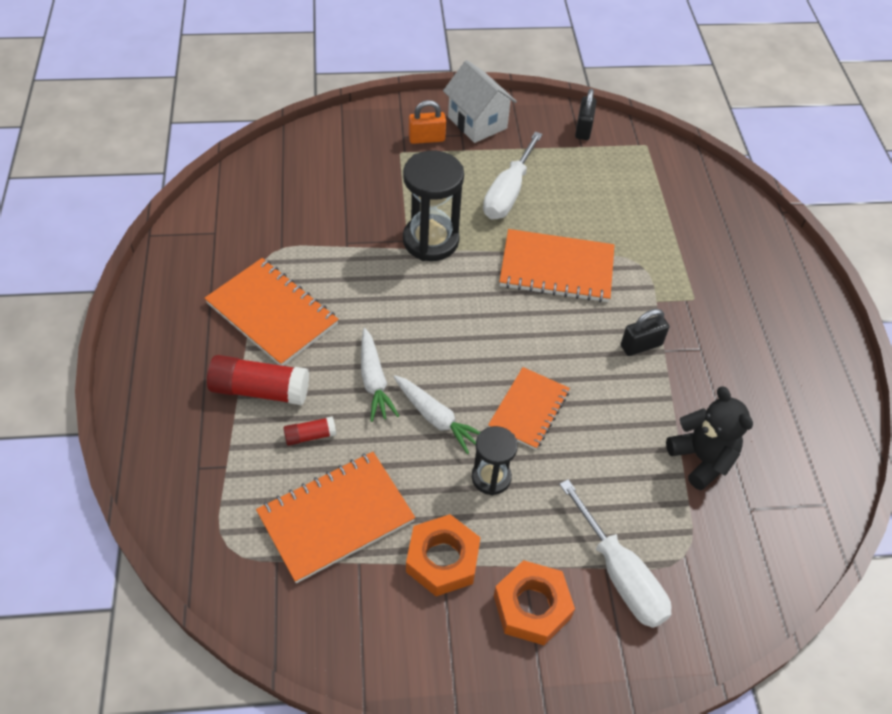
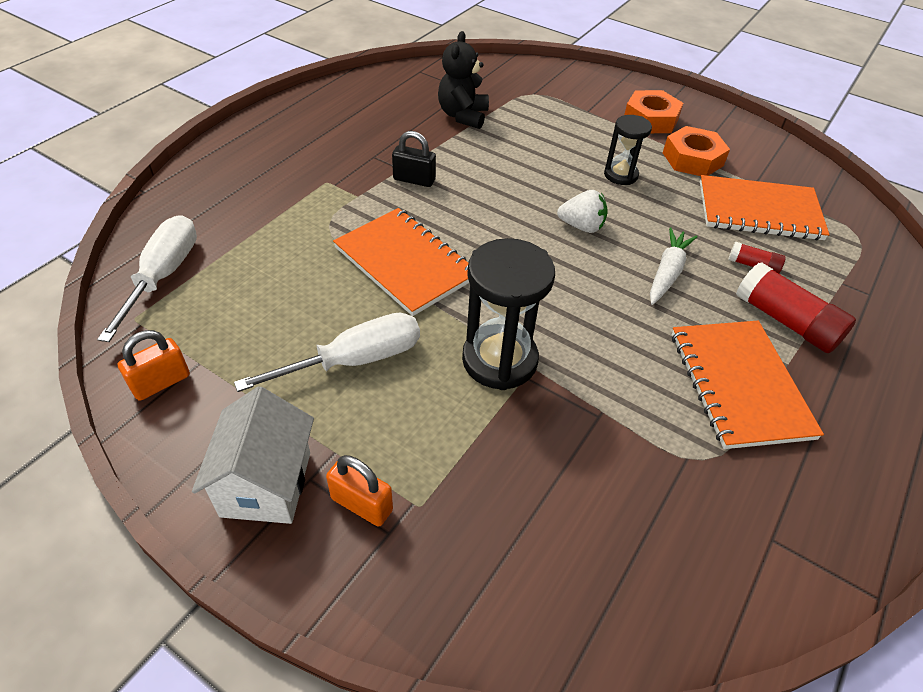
camera: 140 degrees left, 5 degrees down
(436, 418) = (632, 223): white carrot -> none
(472, 385) = (581, 226): none -> white strawberry
(529, 409) = (551, 192): orange notebook -> none
(583, 129) = (161, 382): black padlock -> orange padlock
(620, 574) = (581, 105): white screwdriver -> white screwdriver (163, 276)

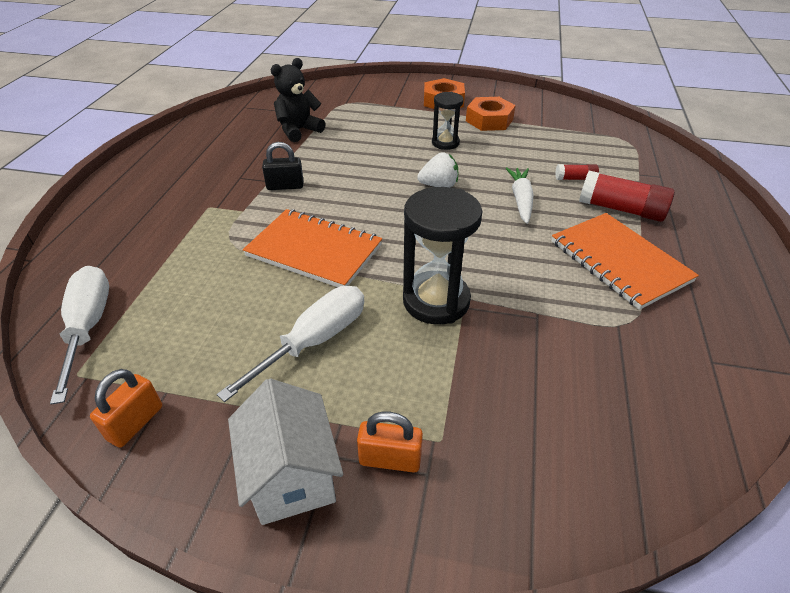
camera: 20 degrees left, 5 degrees down
(463, 116) = (298, 130): black teddy bear -> black teddy bear turned 60 degrees clockwise
(759, 211) = (555, 142): orange notebook -> none

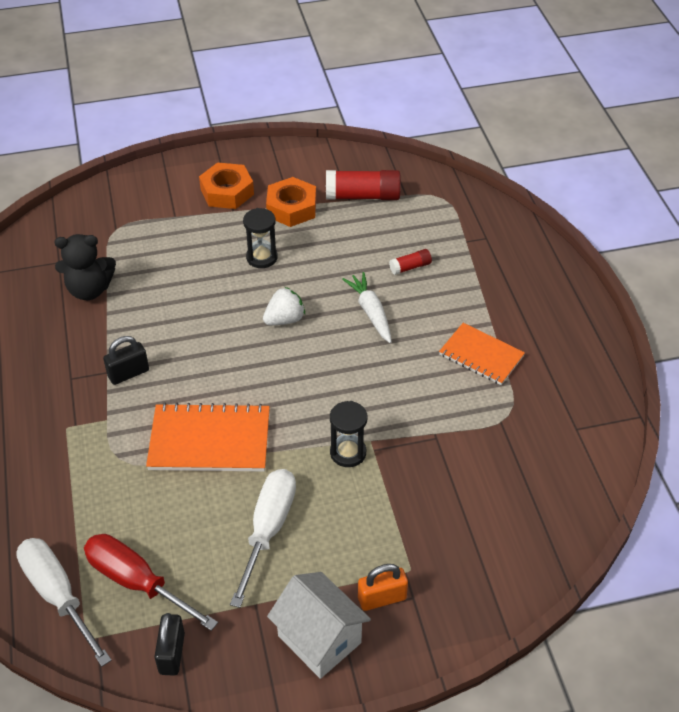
camera: 25 degrees left, 5 degrees up
(135, 423) = (172, 653): orange padlock -> black padlock
(161, 342) = (137, 582): none -> red screwdriver
(298, 130) = (89, 290): black teddy bear -> black teddy bear turned 120 degrees counterclockwise
(436, 301) = (348, 453): black hourglass -> black hourglass, size x0.59
(619, 261) = (481, 355): orange notebook -> orange notebook, size x0.66
(621, 209) = (464, 293): red glue stick -> red glue stick (362, 196)

